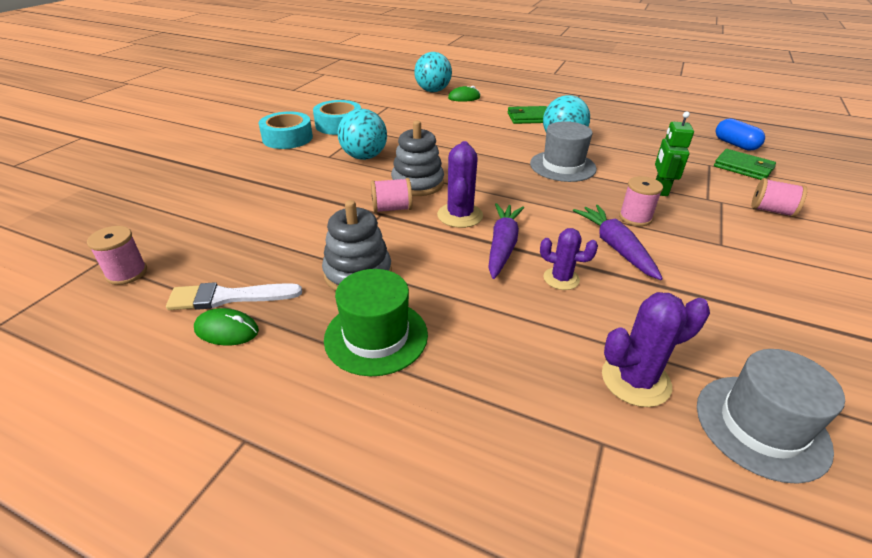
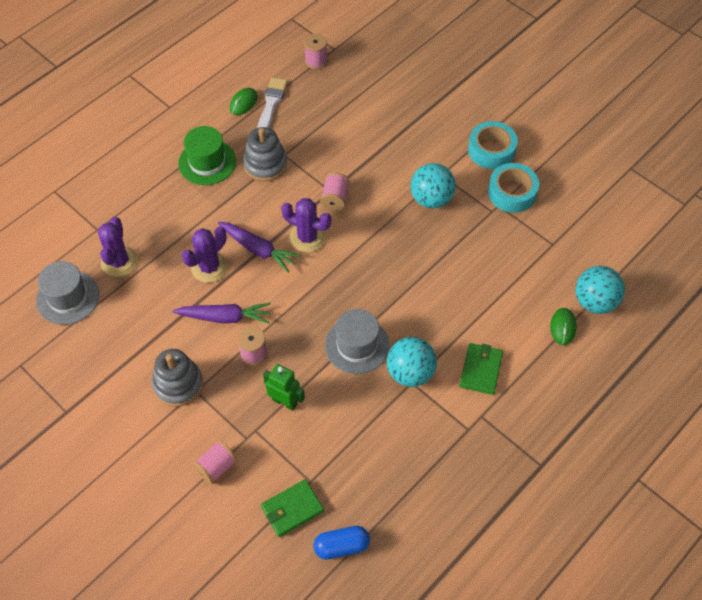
camera: 110 degrees right, 20 degrees up
(417, 183) = (367, 225): grey stacking toy -> grey stacking toy (178, 384)
(561, 279) = (209, 267): purple cactus -> purple cactus, size x1.51

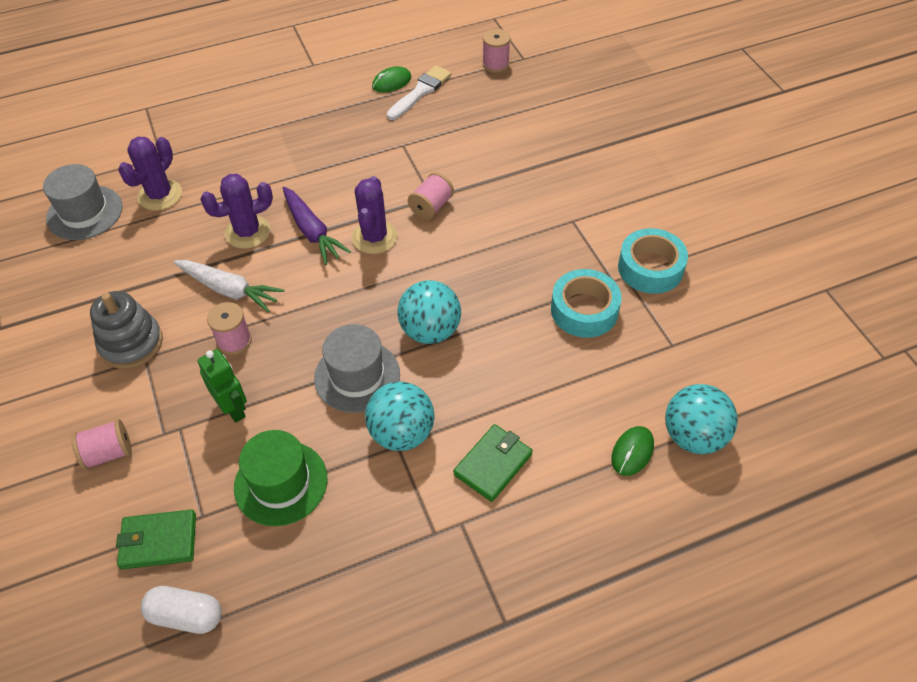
camera: 25 degrees right, 5 degrees down
(207, 162) = (315, 127): green hat -> green hat (281, 483)
(225, 317) = (229, 290): purple carrot -> white carrot
(265, 164) = (376, 148): grey stacking toy -> none
(307, 237) = (374, 237): purple cactus -> purple cactus turned 45 degrees clockwise
(341, 546) = (186, 615): blue capsule -> white capsule
(431, 199) = (545, 243): turquoise ball -> turquoise ball (430, 331)
(491, 150) = (650, 213): turquoise tape -> turquoise tape (584, 310)

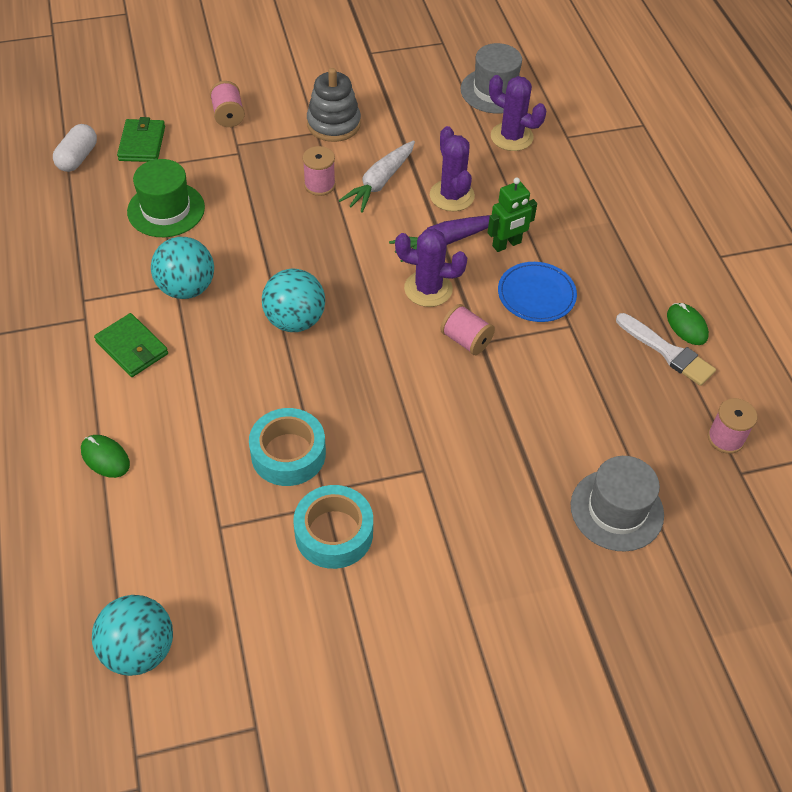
camera: 95 degrees right, 0 degrees up
(233, 408) = (247, 183): green robot -> green robot (507, 244)
(357, 376) = (257, 263): grey hat -> grey hat (616, 510)
(371, 166) = (536, 295): none -> blue plate
(693, 436) = (103, 515): turquoise ball -> turquoise ball (139, 650)

